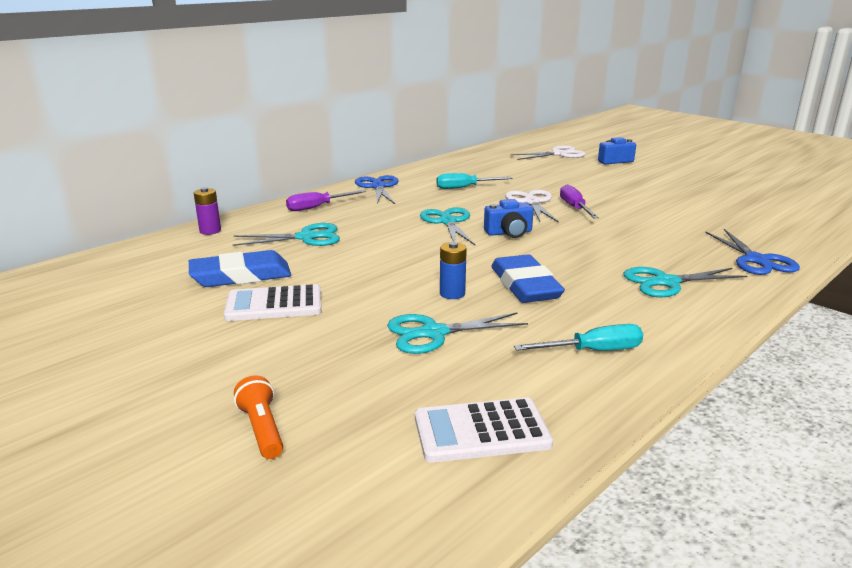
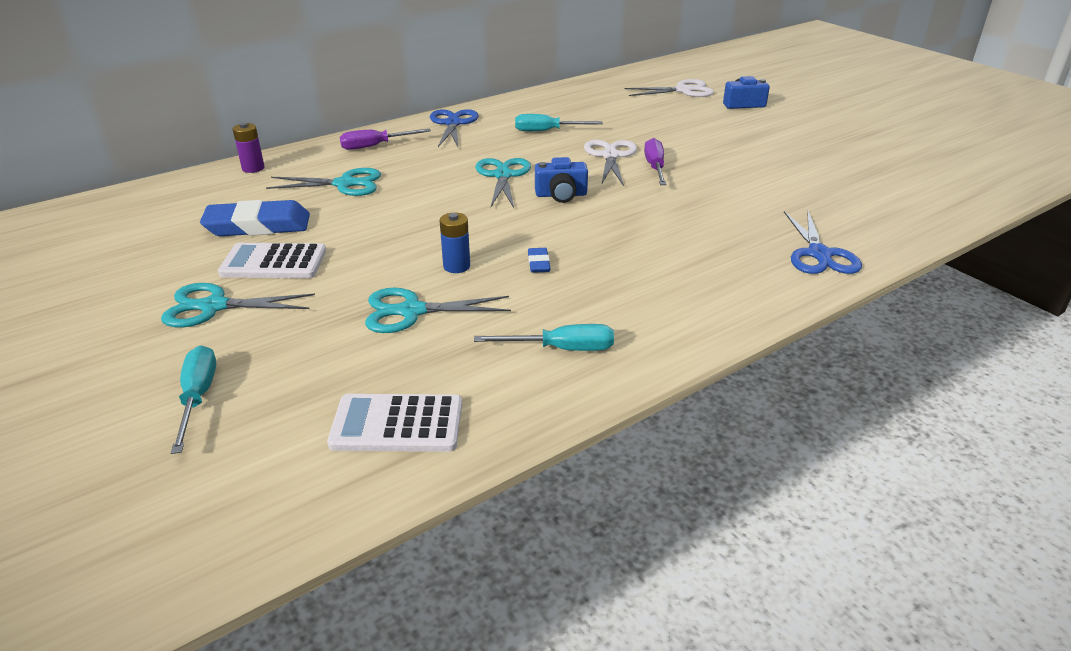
camera: 10 degrees right, 10 degrees up
(262, 429) = (198, 397): orange flashlight -> turquoise screwdriver
(525, 285) = (538, 263): blue eraser -> blue eraser, size x0.44
(666, 282) = (695, 273): turquoise scissors -> turquoise scissors (214, 306)

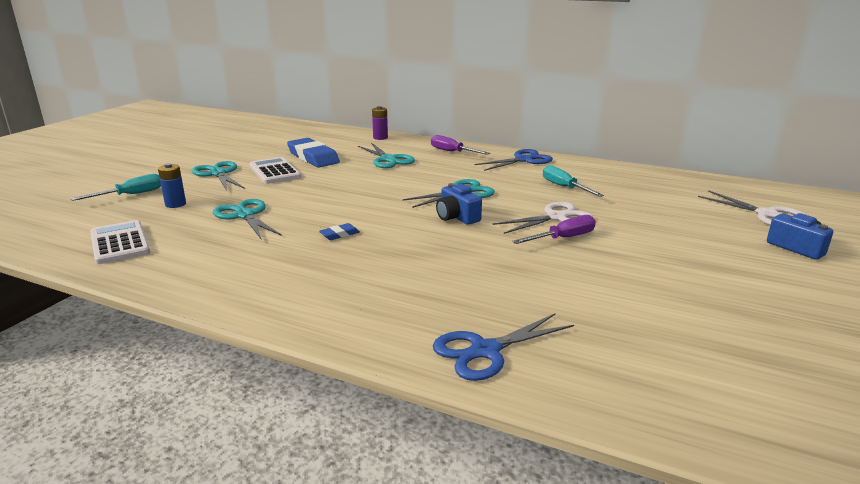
camera: 60 degrees right, 10 degrees down
(456, 266) = (311, 212): blue battery -> blue battery (175, 204)
(561, 349) = (226, 268): turquoise screwdriver -> none

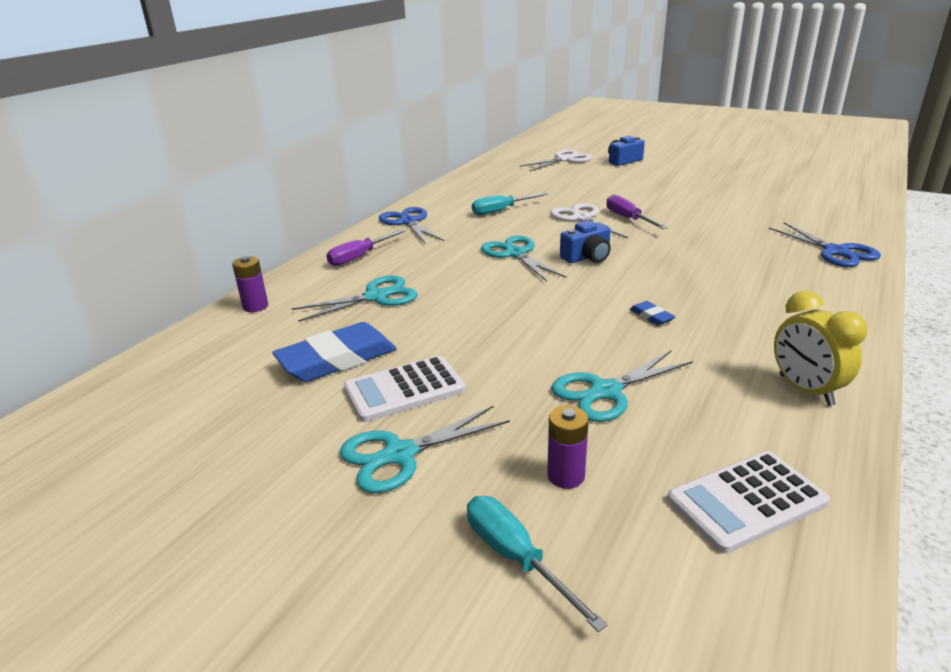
camera: 85 degrees left, 5 degrees up
(175, 204) = (566, 476): blue battery -> purple battery
(208, 277) = (805, 390): none -> yellow clock

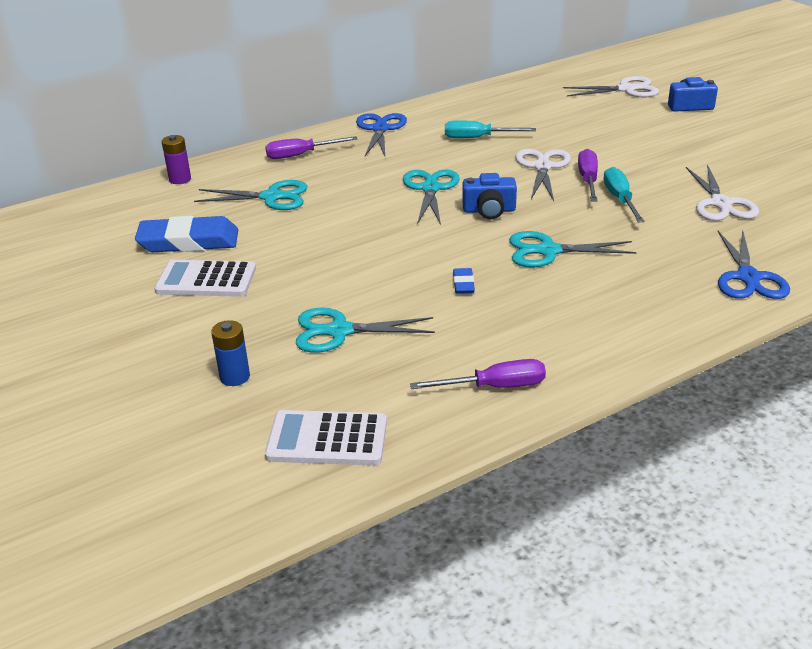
camera: 30 degrees right, 5 degrees up
(400, 454) = (153, 324): turquoise scissors -> turquoise scissors (548, 251)
(515, 557) = (145, 410): turquoise screwdriver -> turquoise screwdriver (620, 199)
(566, 476) = (235, 377): purple battery -> blue battery
(740, 212) = (720, 203): none -> white scissors
(805, 390) = (494, 387): yellow clock -> purple screwdriver

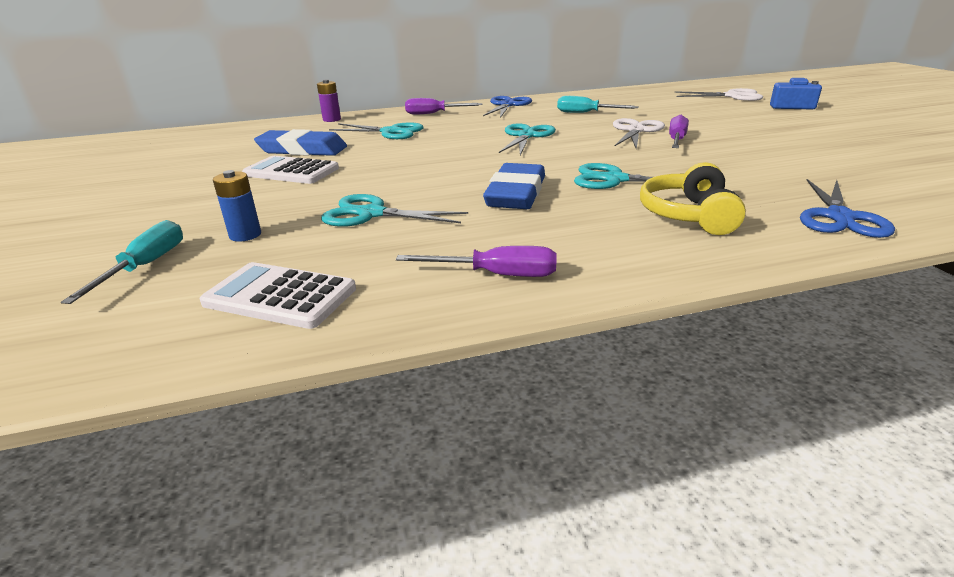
camera: 15 degrees right, 5 degrees down
(463, 284) = (516, 194): blue eraser -> blue eraser, size x2.27
(489, 210) = (571, 151): blue camera -> none
(620, 199) = (704, 153): turquoise screwdriver -> turquoise screwdriver (145, 266)
(627, 292) = (688, 215): none -> yellow headphones
(720, 203) = (813, 163): white scissors -> none

